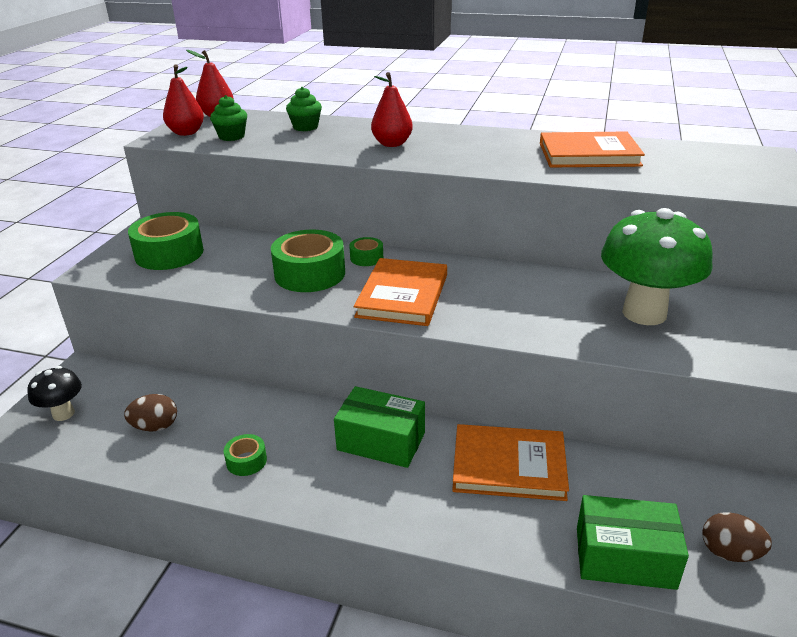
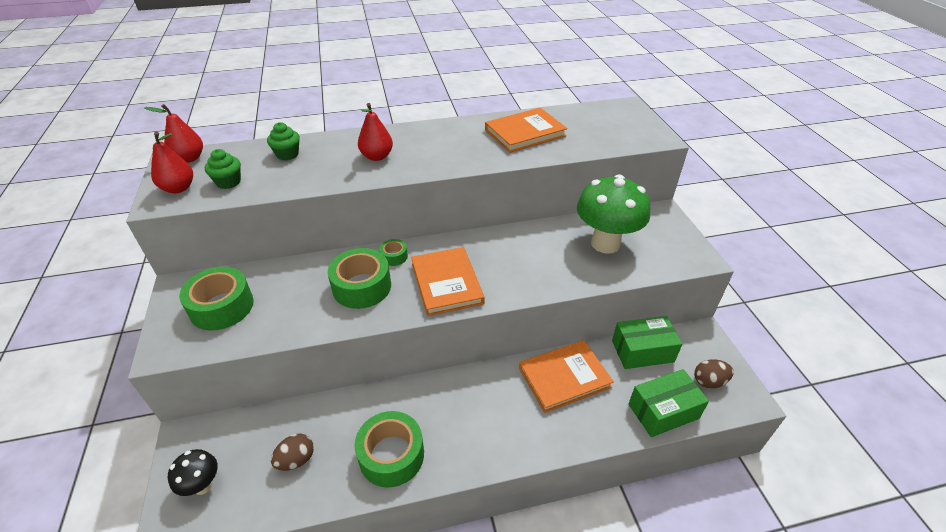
camera: 30 degrees left, 10 degrees up
(246, 461) = (391, 455): green tape -> green tape, size x2.05
(381, 441) = (474, 395): green box -> green box (642, 351)

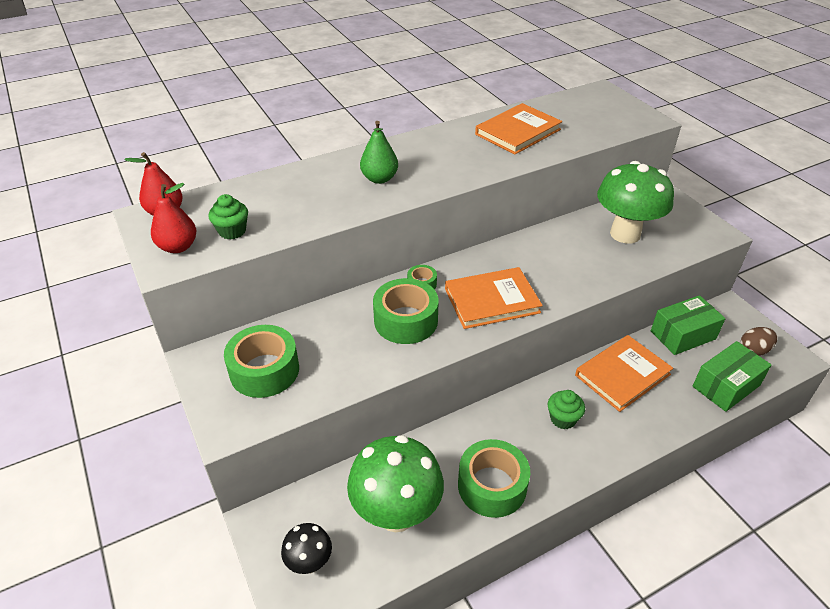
camera: 15 degrees left, 0 degrees up
(287, 154) = (278, 191): green cupcake -> green cupcake (563, 419)
(296, 460) = (396, 514): brown egg -> green mushroom
(377, 156) = (379, 179): red pear -> green pear
(447, 283) = (491, 300): orange book -> orange book turned 75 degrees counterclockwise

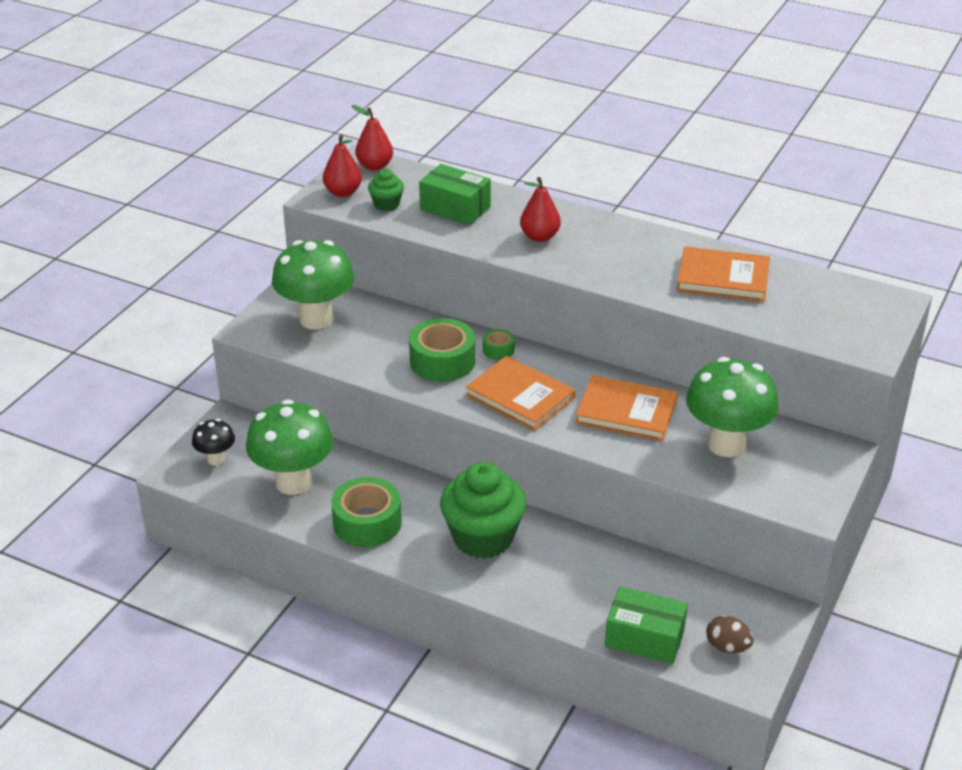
camera: 55 degrees right, 5 degrees down
(264, 370) = (316, 319): green tape -> green mushroom
(379, 179) = (539, 237): green pear -> red pear
(563, 419) = (483, 538): green cupcake -> green cupcake, size x2.11
(622, 375) = (582, 558): orange book -> orange book (626, 412)
(683, 335) = (692, 585): green box -> green box (455, 208)

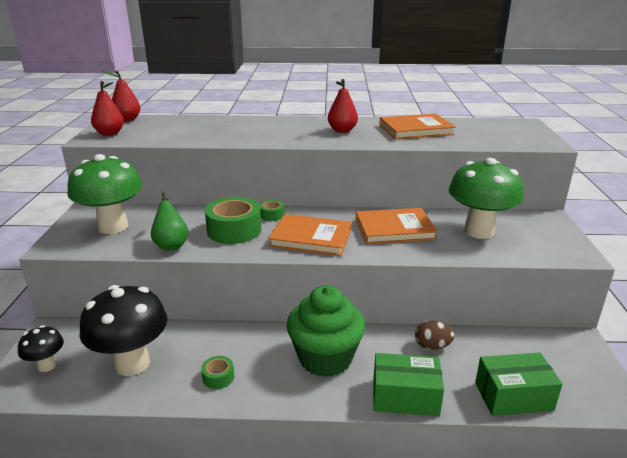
camera: 25 degrees left, 10 degrees down
(293, 482) = (132, 363): green mushroom -> black mushroom
(366, 362) = (171, 244): none -> green pear
(367, 522) = (218, 377): green tape -> green tape, size x0.49
(386, 204) = (149, 134): green cupcake -> none
(455, 208) = (203, 128): green box -> green box (405, 397)
(539, 237) = (276, 131): red pear -> red pear (342, 130)
(727, 647) = (575, 381): brown egg -> brown egg (432, 346)

